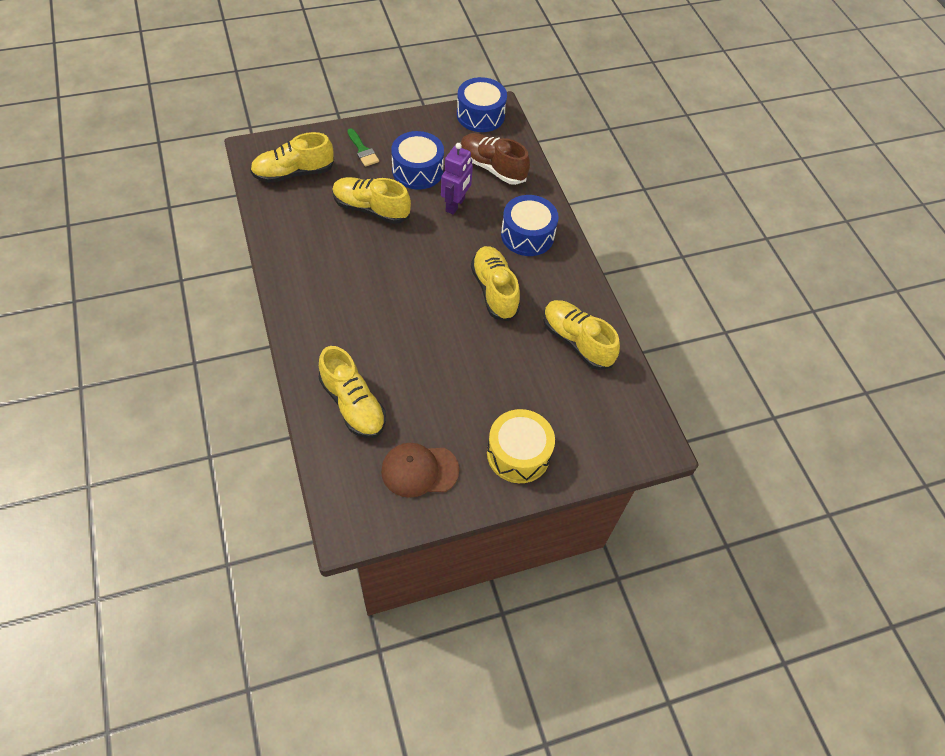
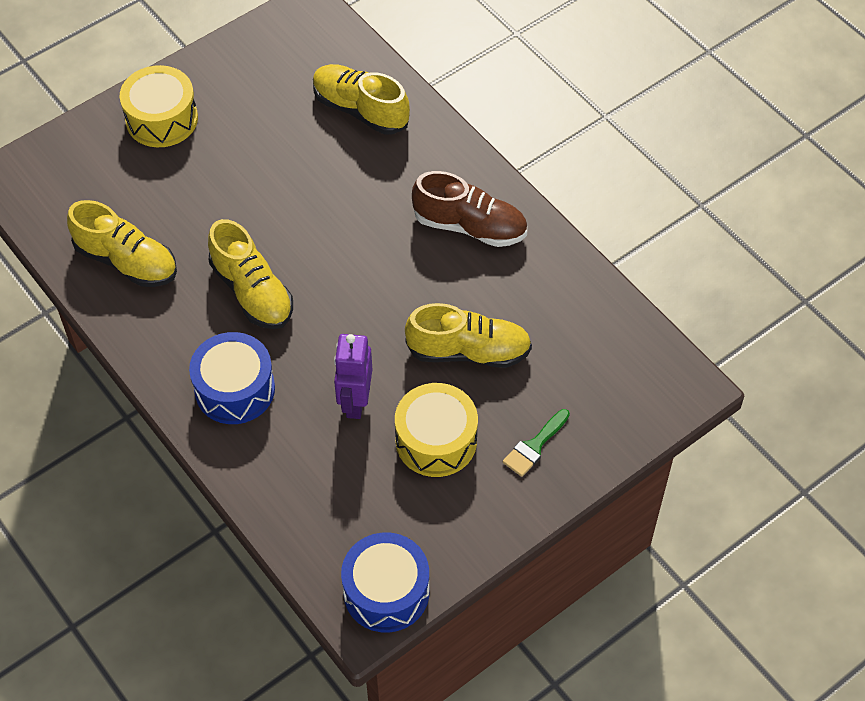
camera: 165 degrees right, 0 degrees up
(293, 173) = (607, 369): yellow shoe -> none
(362, 150) = (534, 446): green brush -> green brush turned 90 degrees counterclockwise
(417, 170) = (436, 440): blue drum -> yellow drum
(419, 470) = (260, 73): brown cap -> none
(492, 167) = (327, 489): brown shoe -> brown shoe (470, 226)

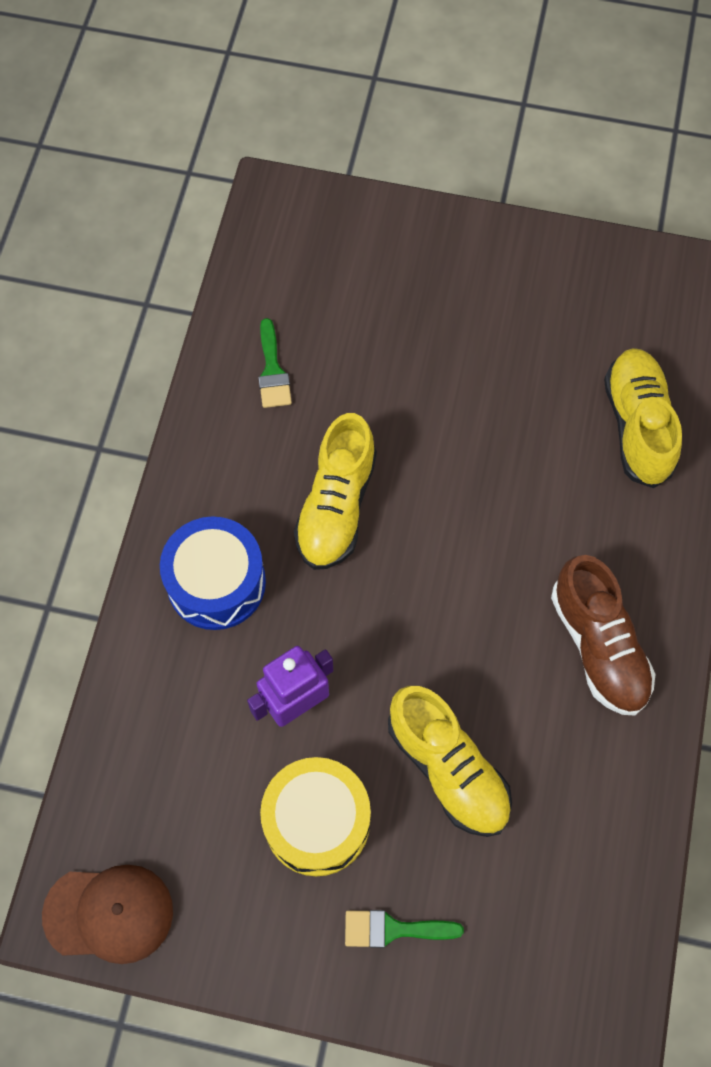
camera: 50 degrees right, 10 degrees up
(127, 261) = (272, 371): yellow shoe -> green brush
(162, 119) = (454, 264): yellow drum -> none
(386, 592) = (109, 913): blue drum -> brown cap

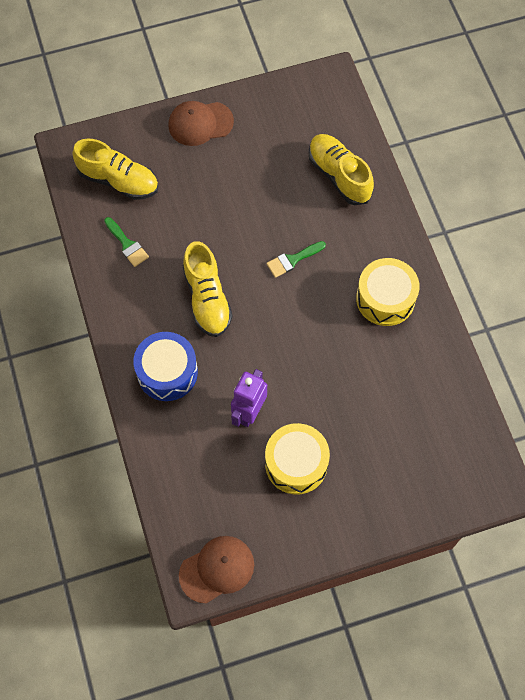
camera: 30 degrees left, 0 degrees up
(393, 929) = (366, 493): green brush -> green brush (292, 260)
(448, 768) = (346, 400): yellow shoe -> yellow shoe (118, 180)
(478, 251) = (200, 123): none -> brown cap
(599, 646) = (385, 299): brown shoe -> yellow drum

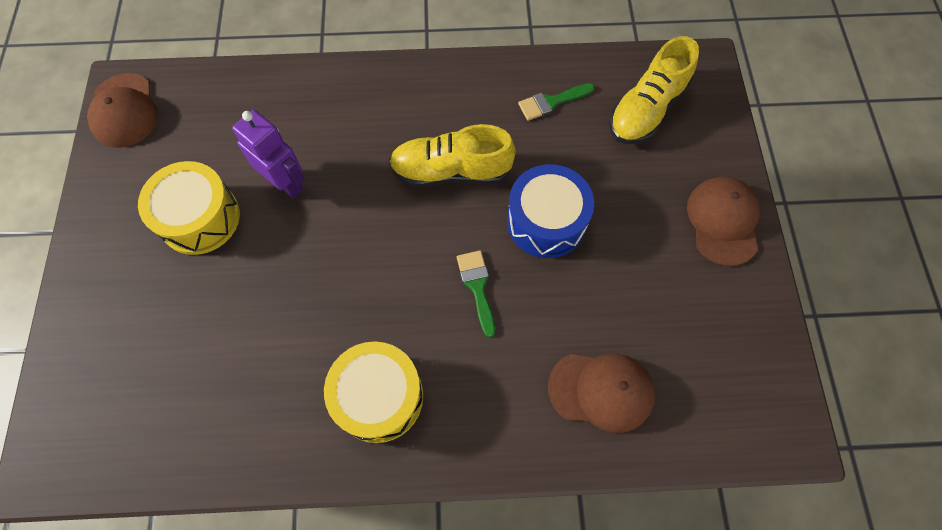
camera: 105 degrees right, 0 degrees up
(167, 372) = (369, 110): blue drum -> blue drum (546, 221)
(339, 175) = (601, 391): yellow shoe -> brown cap

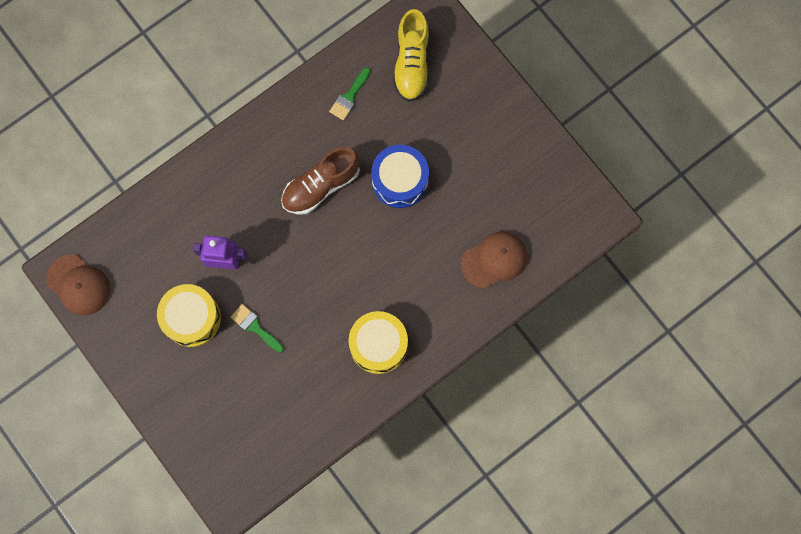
camera: 35 degrees left, 10 degrees up
(451, 171) = (321, 186): yellow shoe -> brown shoe
(477, 287) = (388, 247): green brush -> green brush (255, 327)
(723, 221) = (501, 112): brown cap -> none

